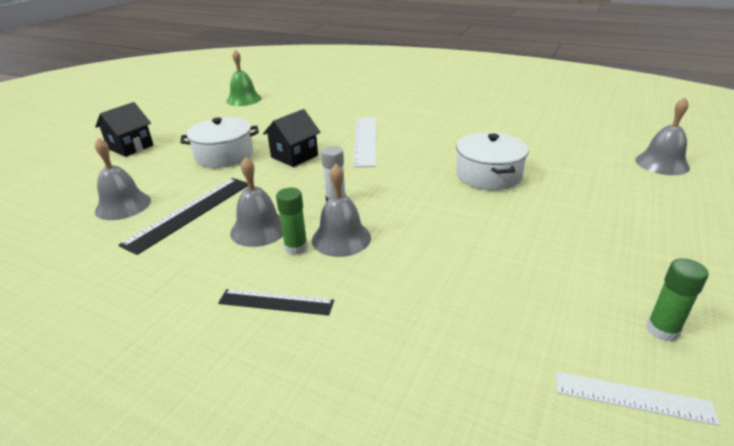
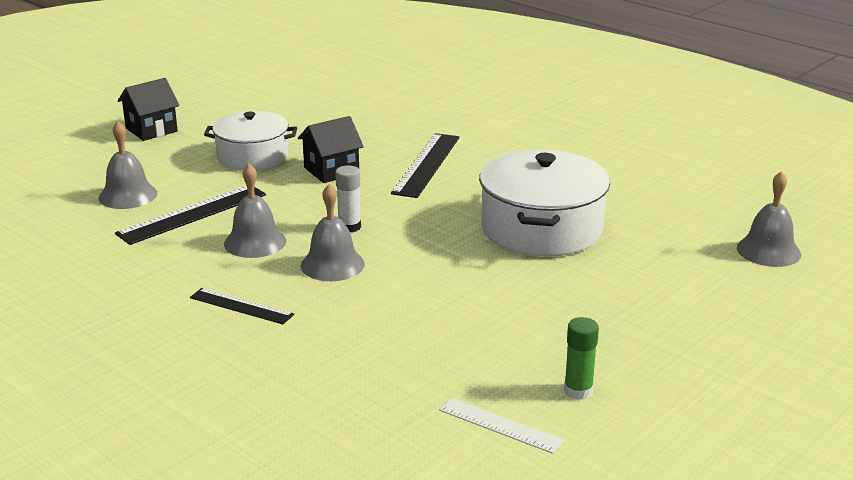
camera: 15 degrees right, 5 degrees down
(244, 99) = (307, 85): green bell -> none
(296, 248) = (283, 265): green glue stick -> none
(365, 140) = (426, 164): white ruler -> black ruler
(488, 175) = (541, 228): white pot -> white pot, size x1.52

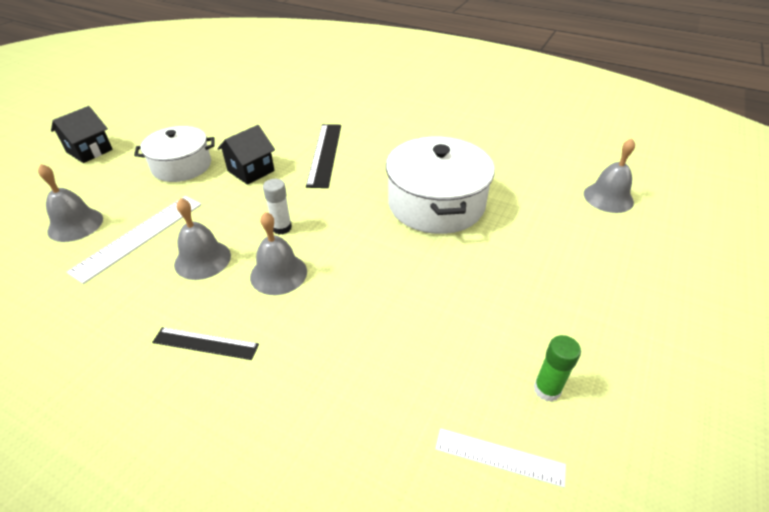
camera: 15 degrees left, 15 degrees up
(192, 214) = (139, 236): black ruler -> white ruler

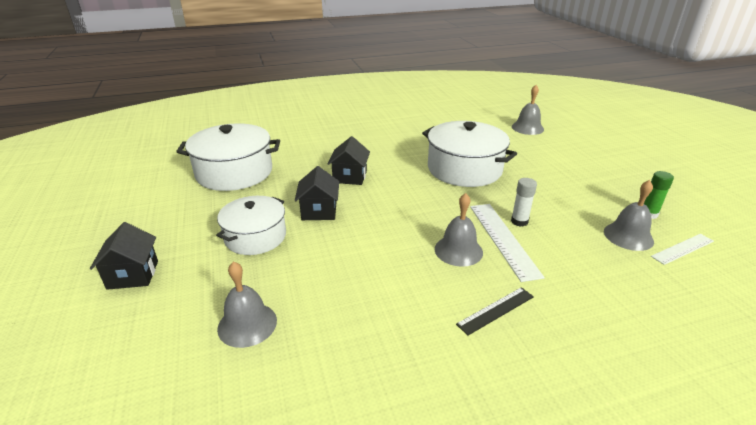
camera: 45 degrees left, 10 degrees down
(139, 236) = (322, 294): white ruler -> white ruler (503, 239)
(202, 259) = (398, 275): grey bell -> grey bell (628, 236)
(257, 106) = (234, 172): none -> white pot
(282, 228) = (409, 228): white glue stick -> white glue stick (519, 221)
(324, 154) = (350, 177): black ruler -> black house

